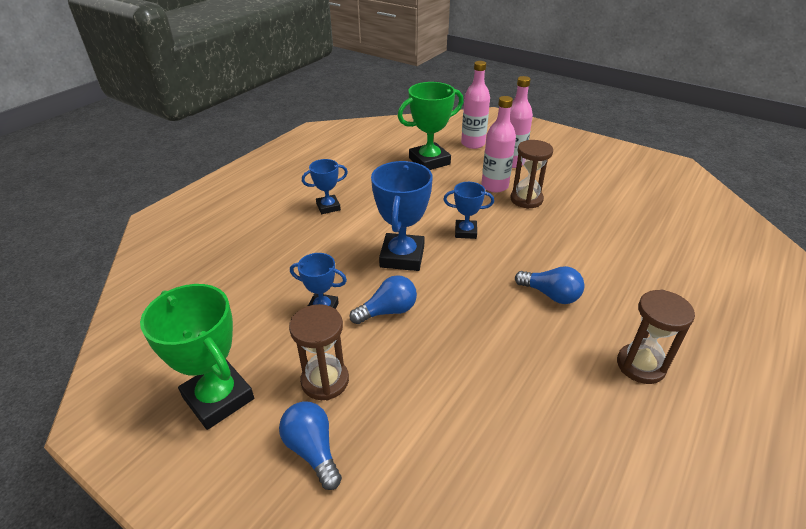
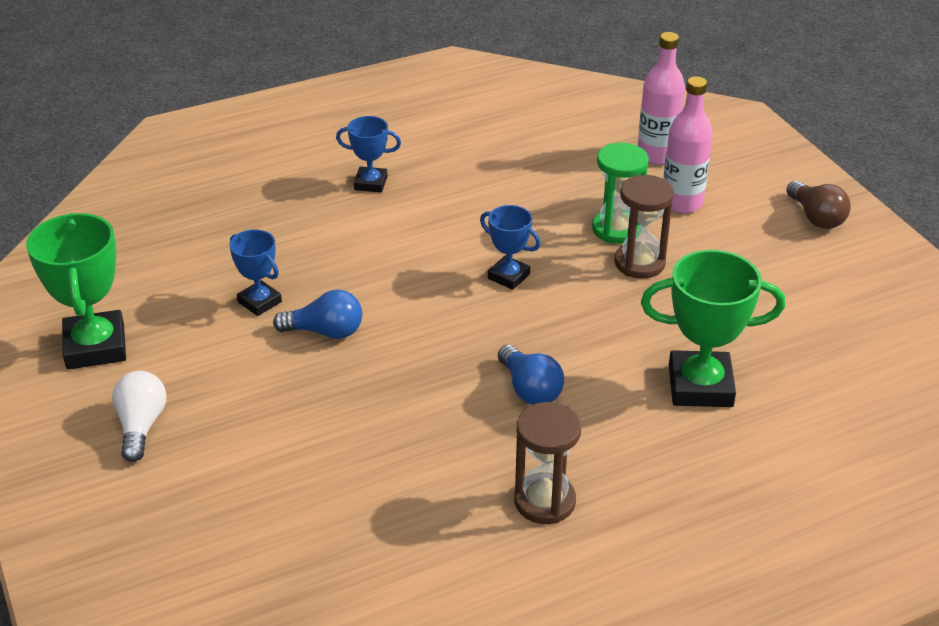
camera: 30 degrees right, 0 degrees up
(312, 450) = (141, 426): blue light bulb -> white light bulb
(325, 381) = (202, 373): brown hourglass -> none
(402, 257) = (400, 278): blue trophy -> none
(429, 161) = (564, 162): green trophy -> green trophy (700, 386)
(494, 186) = (616, 229): pink bottle -> green hourglass
(580, 149) = (816, 217): none -> brown light bulb

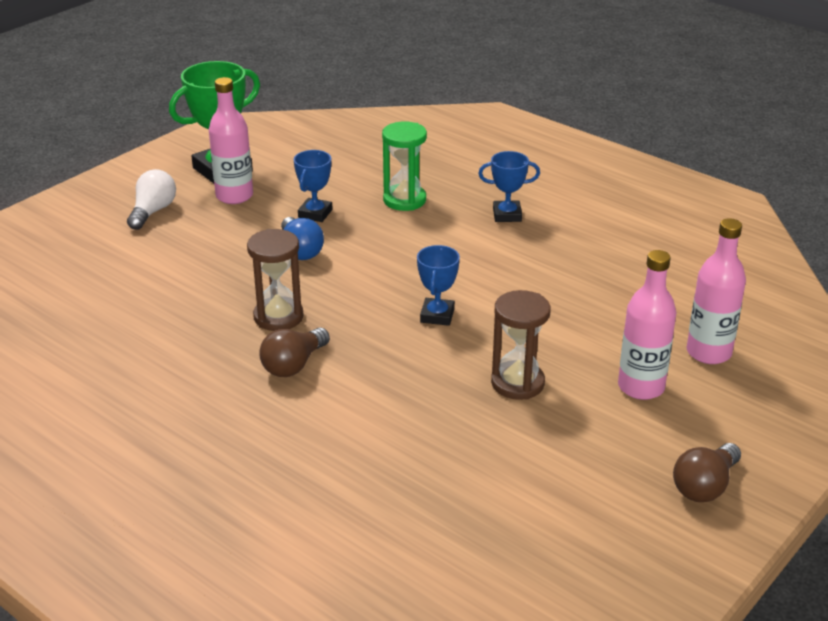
camera: 65 degrees right, 5 degrees down
(141, 426) = (153, 211): white light bulb -> white light bulb turned 45 degrees counterclockwise
(166, 352) = (234, 196): none -> pink bottle
(370, 183) = (507, 215): blue trophy -> blue trophy turned 75 degrees counterclockwise
(530, 389) = (293, 365): blue light bulb -> brown light bulb
(544, 501) = (160, 407): brown hourglass -> brown hourglass (278, 317)
(616, 229) = (559, 357): green hourglass -> green hourglass (404, 200)
(700, 386) = (360, 461): green trophy -> none

